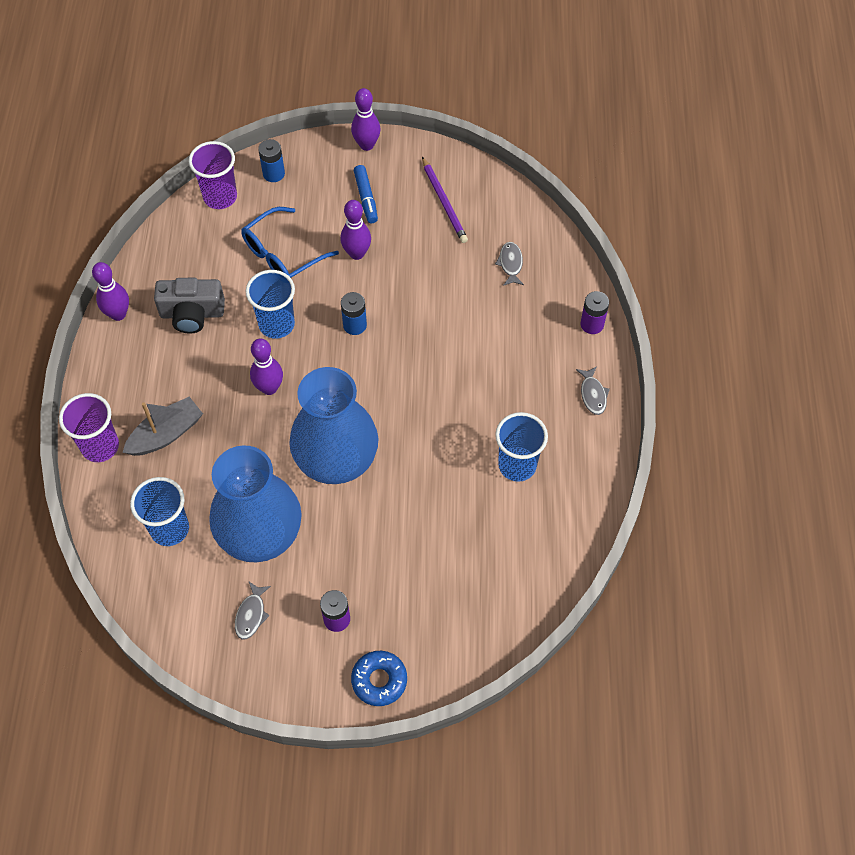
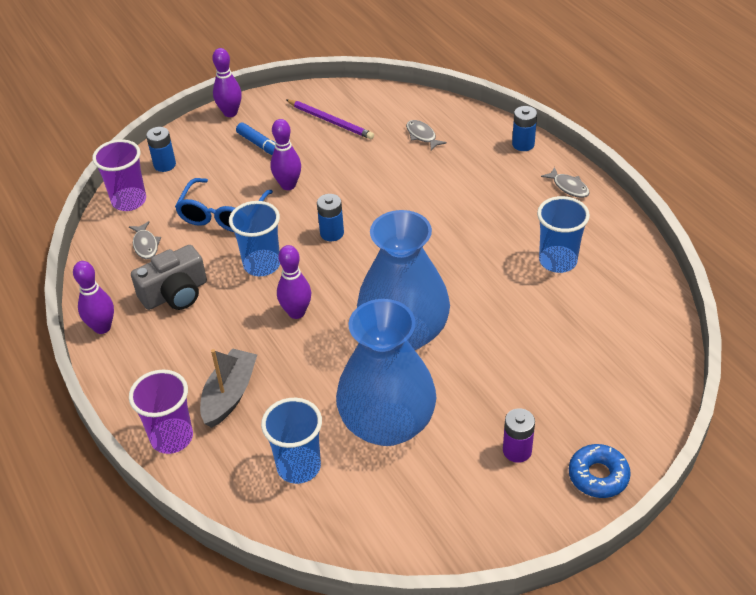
camera: 30 degrees left, 15 degrees down
(251, 614) = (437, 491): grey fish -> grey fish (145, 245)
(592, 324) = (523, 144): purple battery -> blue battery

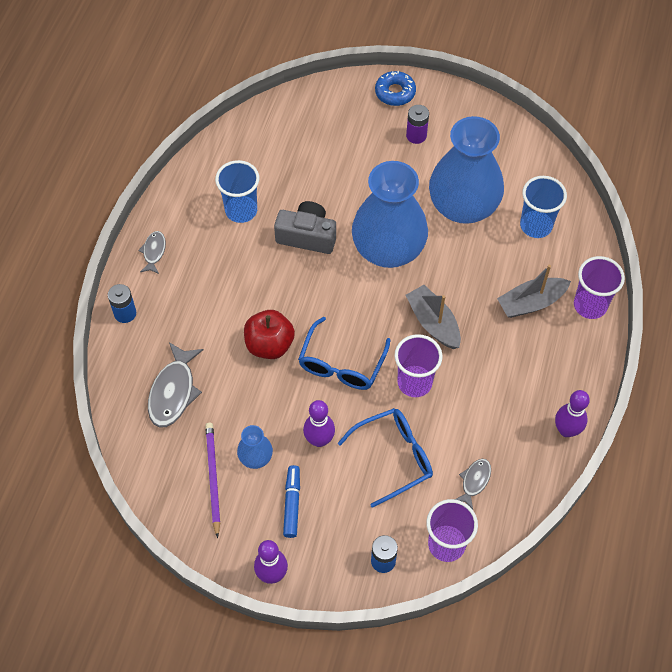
camera: 135 degrees left, 15 degrees up
(175, 293) = (494, 413): grey camera -> grey camera (307, 236)
(262, 265) = (414, 382): blue cup -> purple cup
(296, 312) = (433, 323): purple bowling pin -> grey boat
(318, 148) = (255, 457): none -> blue vase
(332, 233) = (341, 364): blue battery -> blue glasses
(400, 204) = (269, 345): none -> red apple
(422, 136) = (173, 391): grey fish -> grey fish, size x1.78

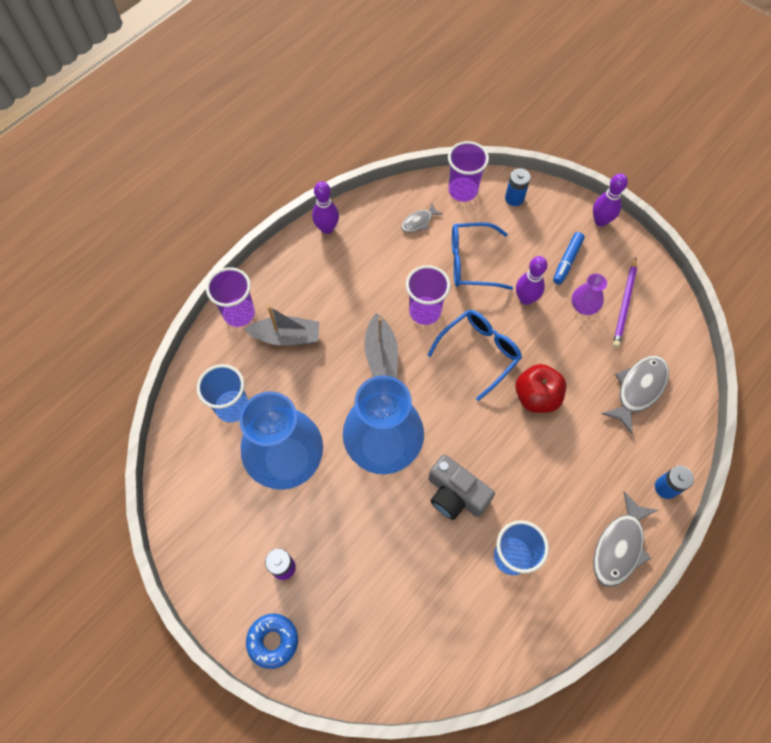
camera: 155 degrees left, 5 degrees up
(154, 252) = (619, 546): grey fish -> grey fish, size x1.78
(255, 457) = (583, 306): blue vase -> purple vase

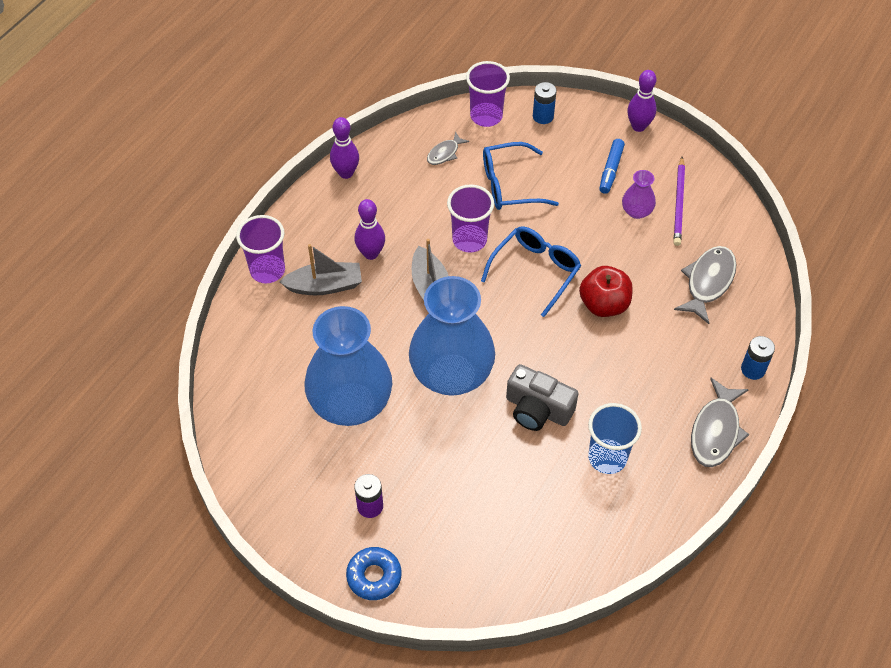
camera: 10 degrees left, 10 degrees down
(232, 407) = (281, 362): blue cup -> none
(525, 299) = (574, 212): purple bowling pin -> purple bowling pin (371, 253)

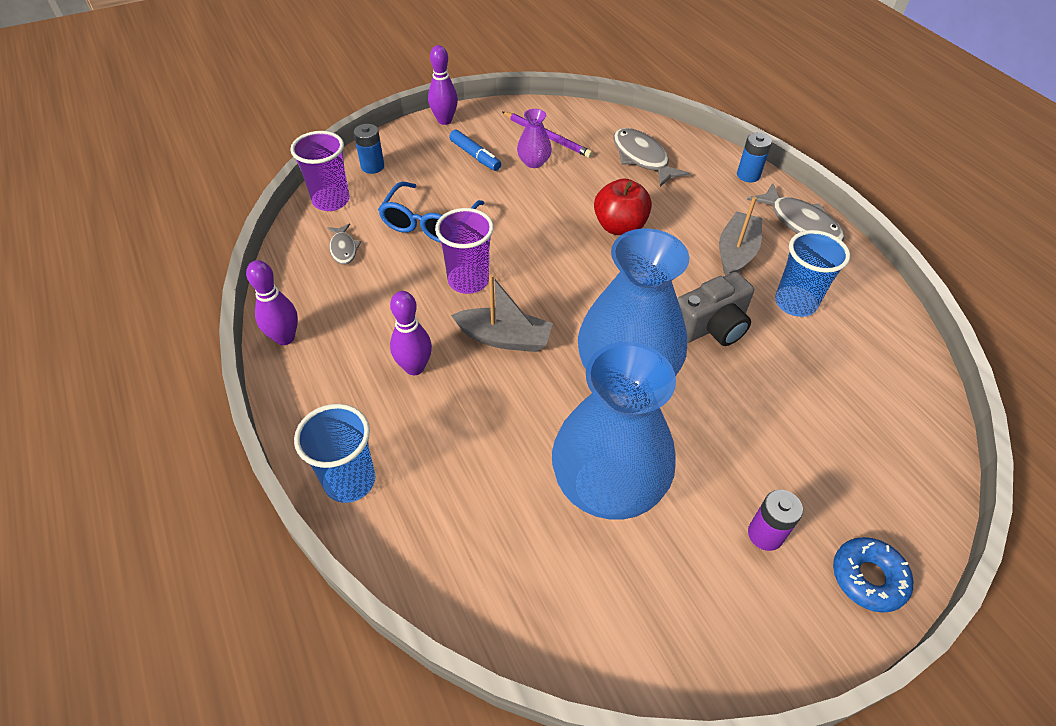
camera: 60 degrees left, 5 degrees down
(267, 270) = (350, 481): purple cup -> blue cup
(325, 286) = (422, 432): grey boat -> grey boat (736, 253)
(535, 271) = (546, 252): blue glasses -> none

